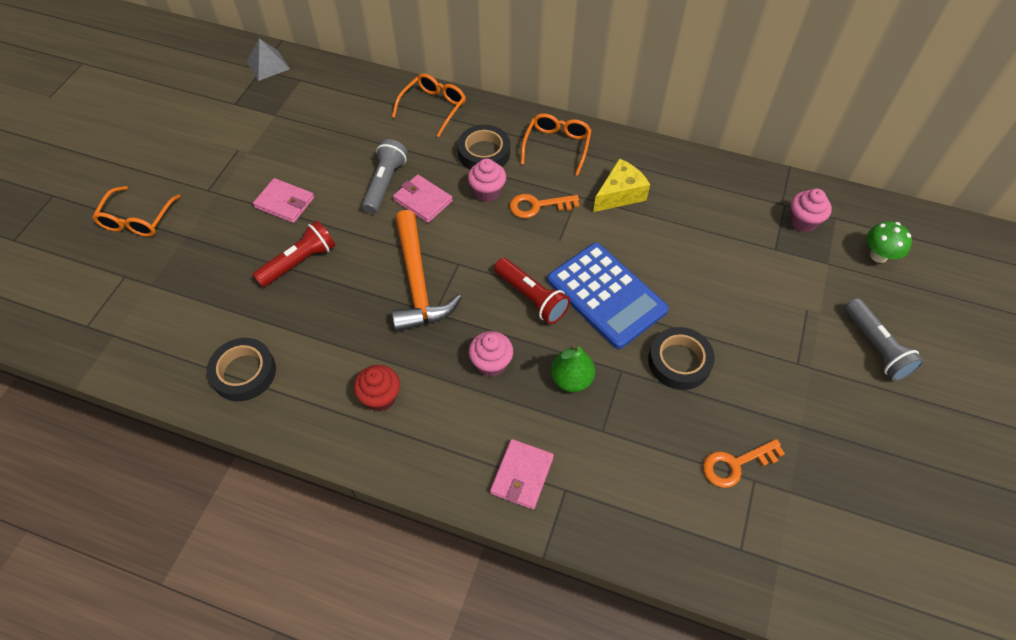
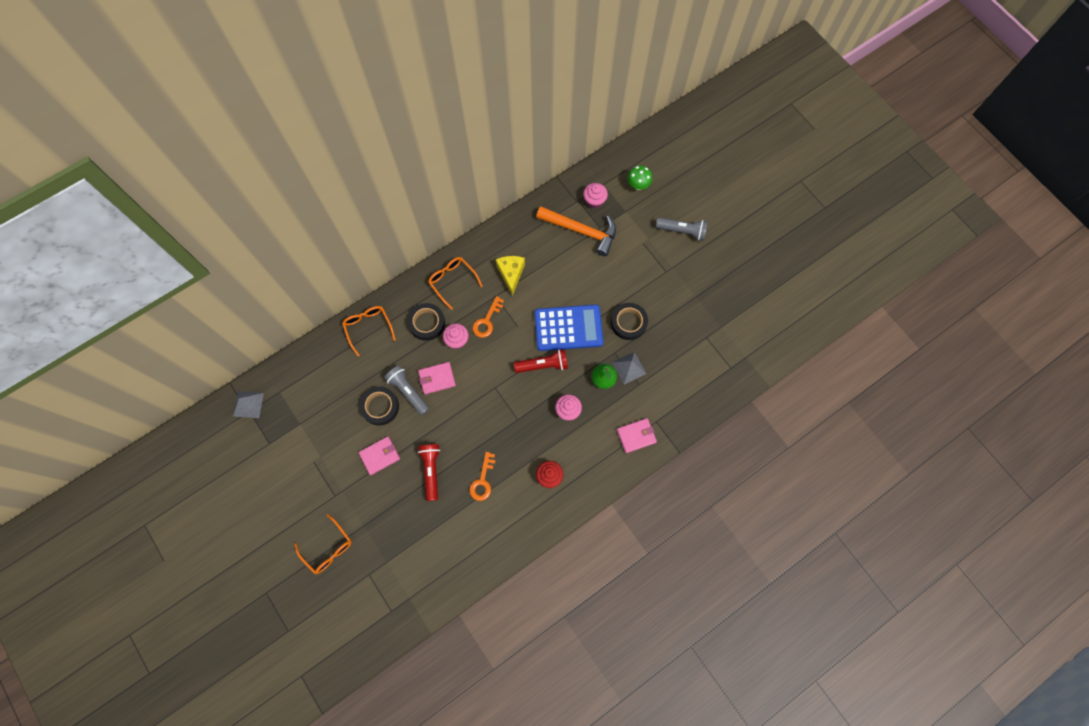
camera: 55 degrees left, 15 degrees up
(244, 372) = (485, 538): black tape -> black tape (380, 407)
(417, 282) = (492, 416): orange hammer -> orange hammer (581, 231)
(522, 475) = (636, 436): pink wallet -> pink wallet turned 75 degrees counterclockwise
(615, 402) = (629, 368): none -> grey pyramid
(735, 464) = (694, 339): orange key -> orange key (482, 481)

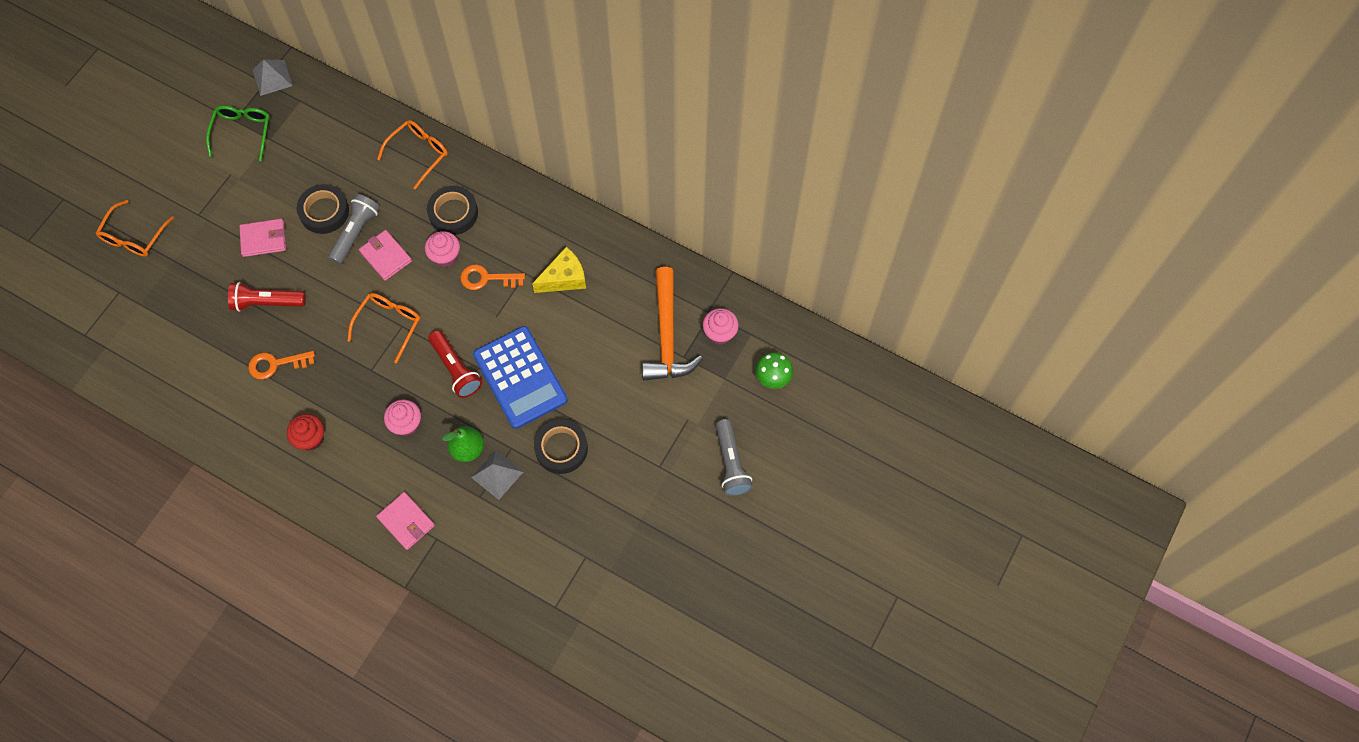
camera: 65 degrees right, 5 degrees down
(283, 441) = (242, 132): none -> green glasses
(380, 456) = (263, 239): pink wallet -> pink wallet turned 45 degrees counterclockwise
(431, 471) = (267, 302): red flashlight -> red flashlight turned 150 degrees counterclockwise
(452, 281) = (522, 216): orange glasses -> orange glasses (389, 324)

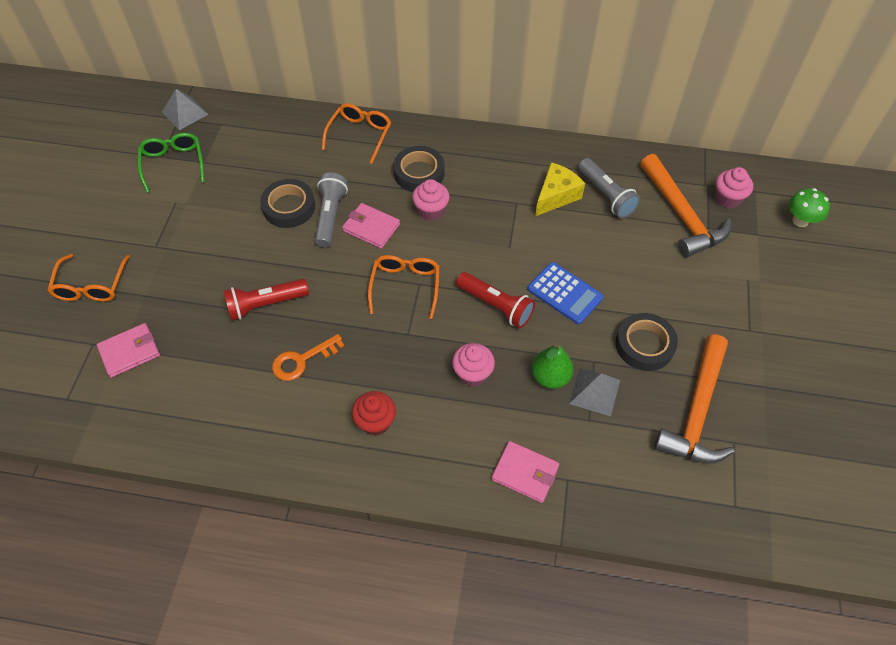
camera: 20 degrees left, 10 degrees down
(263, 239) = (236, 248): pink wallet -> pink wallet (129, 352)
(486, 278) = (482, 217): orange key -> none
(520, 377) = (564, 293): blue calculator -> blue calculator, size x0.65
(571, 521) = (697, 411): none -> orange hammer
(731, 463) = (814, 305): grey flashlight -> grey flashlight (606, 195)

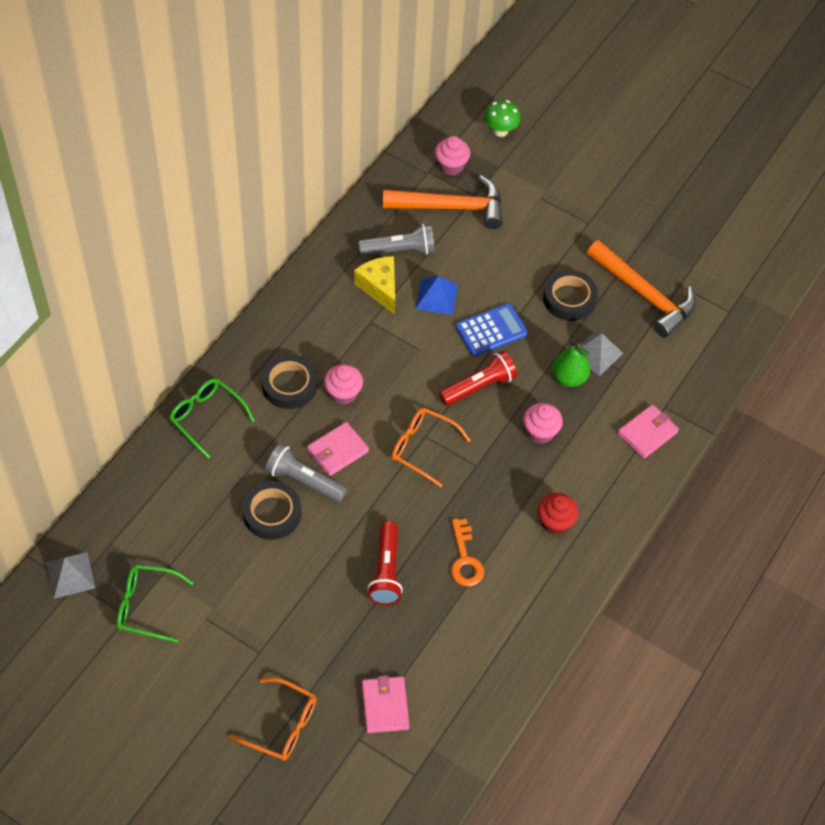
camera: 70 degrees left, 0 degrees up
(360, 135) = (206, 417): orange glasses -> green glasses
(574, 239) = (436, 297): none -> blue pyramid

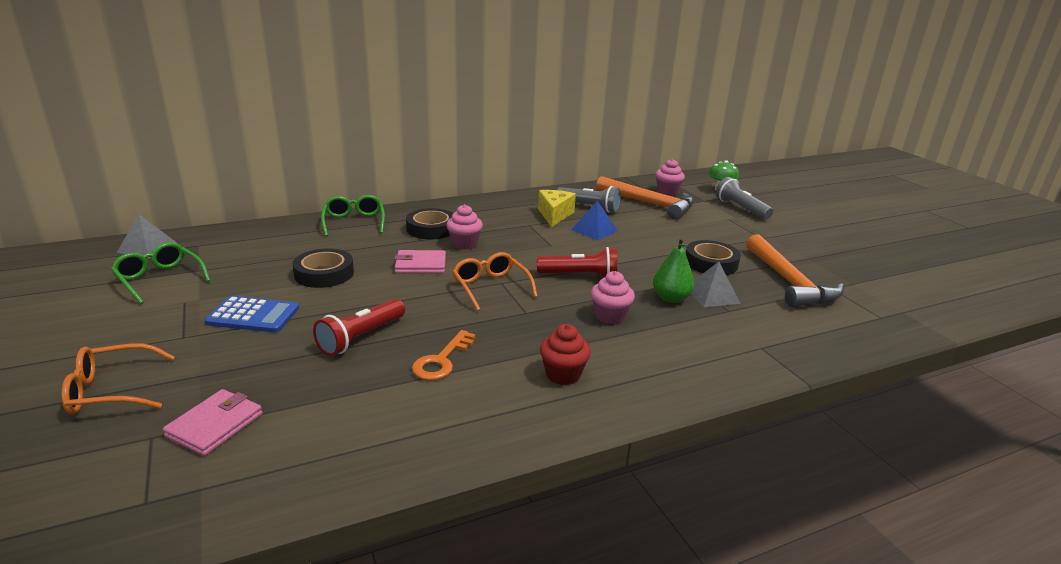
camera: 35 degrees right, 30 degrees down
(282, 725) = (111, 390): orange glasses -> orange glasses turned 105 degrees clockwise
(304, 480) = (373, 268): grey flashlight -> grey flashlight (741, 208)
(491, 330) = (622, 256): blue calculator -> blue calculator (253, 315)
(647, 433) = (727, 356): pink wallet -> none

